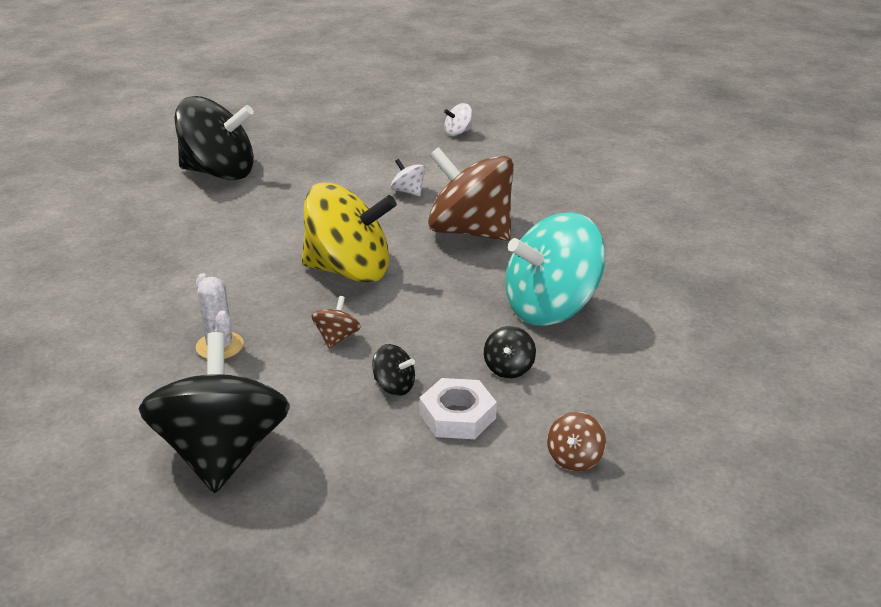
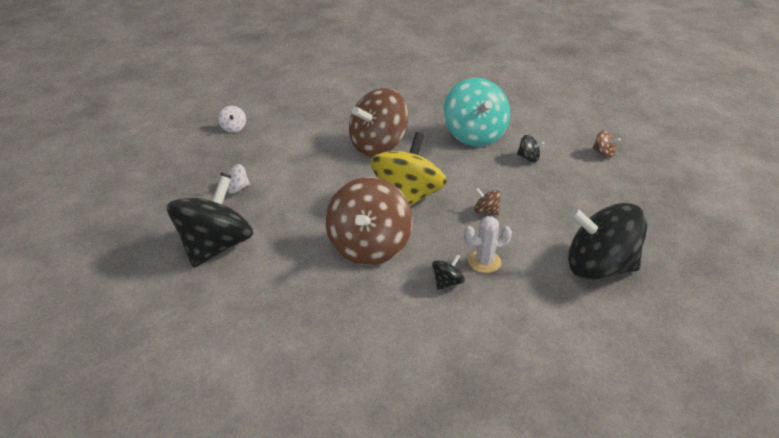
camera: 75 degrees left, 5 degrees up
(235, 259) = (369, 247): none -> brown spinning top
(394, 386) = (539, 197): black spinning top -> black spinning top (447, 282)
(408, 191) = (310, 160): white spinning top -> white spinning top (237, 189)
(457, 416) = (568, 180): white nut -> none

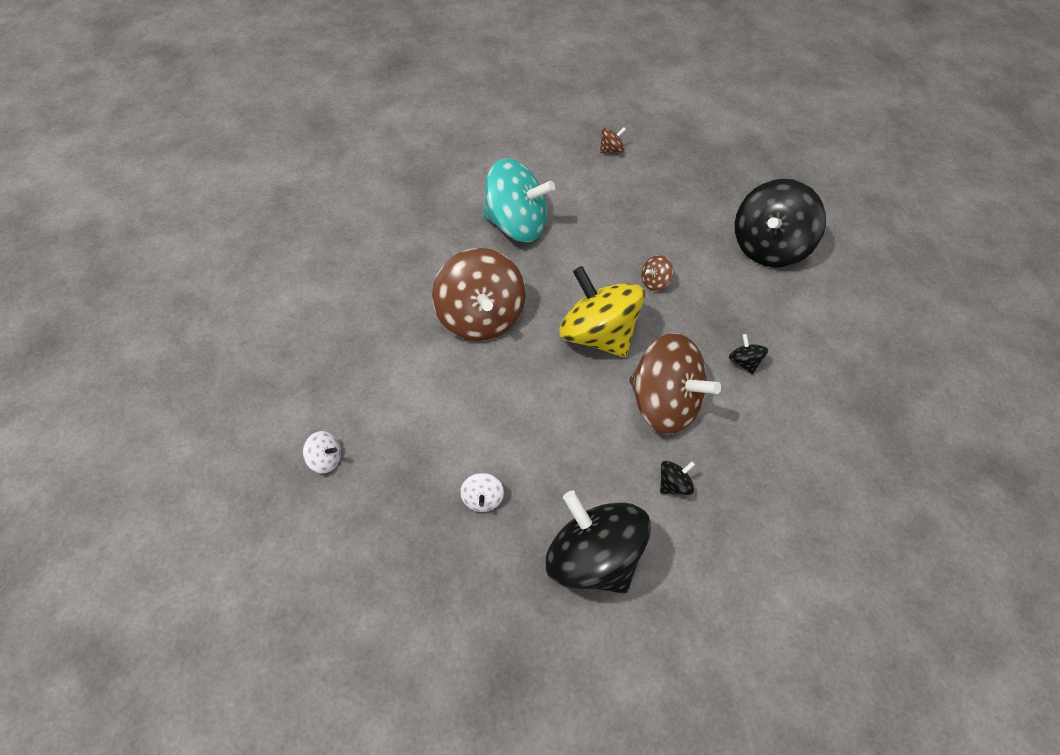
camera: 65 degrees left, 20 degrees up
(484, 262) = (727, 320): white cactus -> none
(528, 158) = (585, 205): black spinning top -> black spinning top (673, 484)

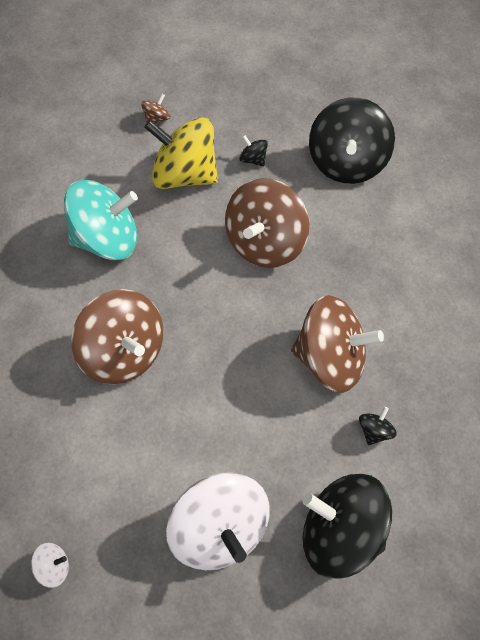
camera: 25 degrees left, 5 degrees up
(482, 498) = (220, 529): white spinning top -> white spinning top, size x2.47
(597, 334) = (240, 319): yellow spinning top -> yellow spinning top (184, 174)
(654, 282) = (265, 242): brown spinning top -> brown spinning top, size x2.47
(743, 362) = (378, 286): black spinning top -> black spinning top (253, 159)

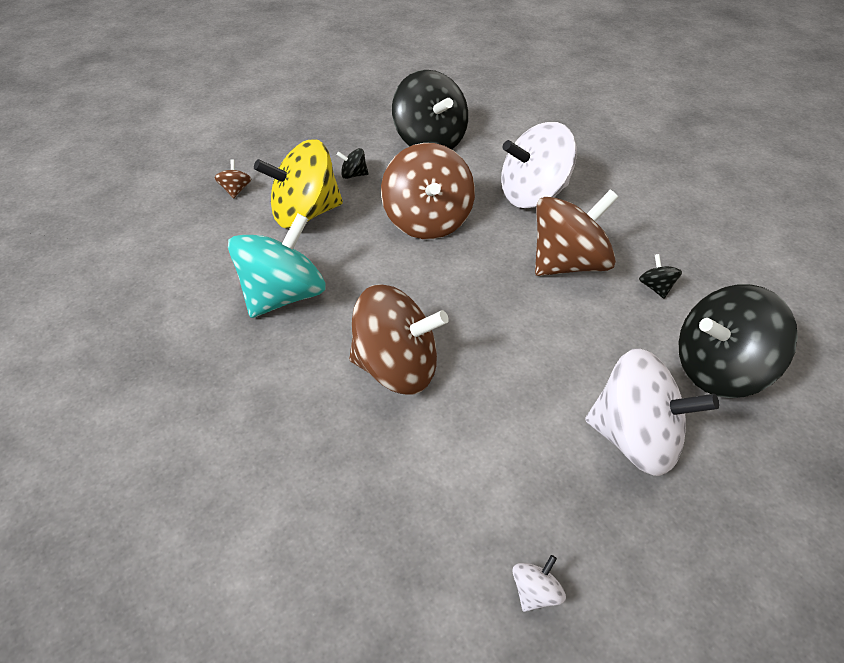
camera: 40 degrees left, 15 degrees down
(374, 274) = (533, 194): none -> white spinning top

